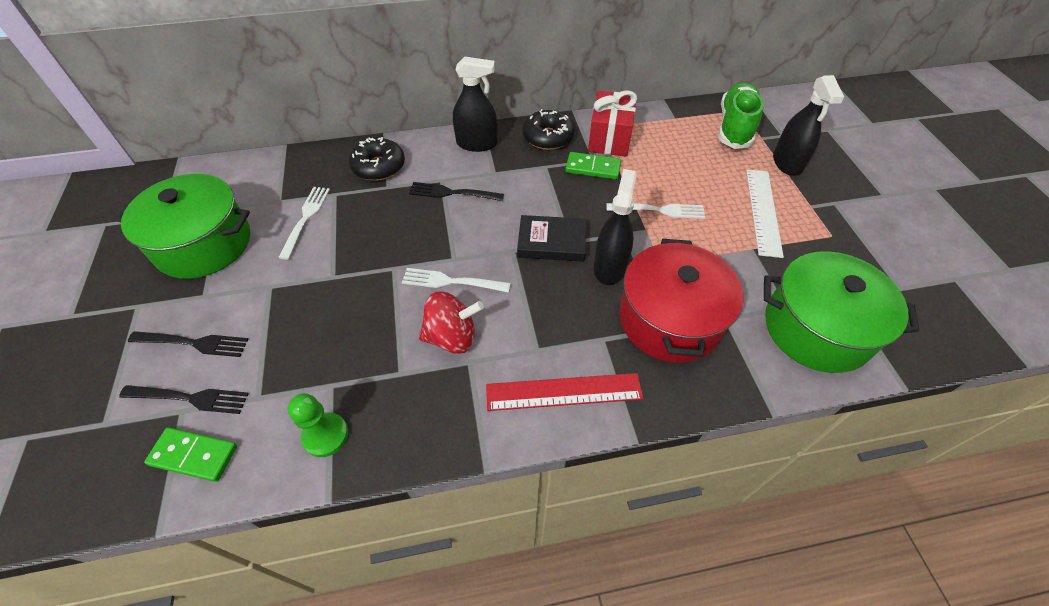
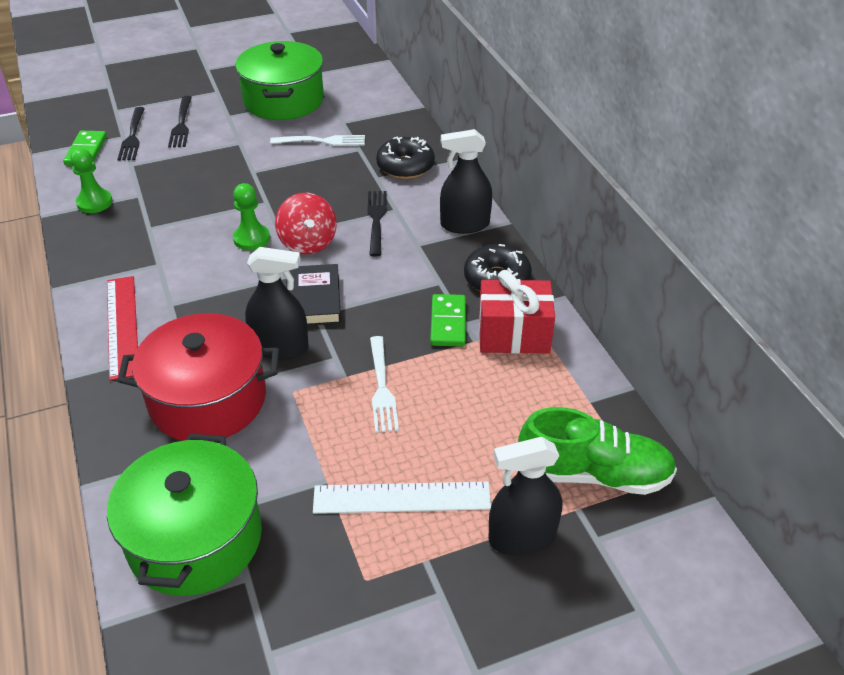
camera: 80 degrees right, 10 degrees down
(451, 281) = (251, 239): white fork -> green pawn
(452, 337) = (185, 250): red spinning top -> red spinning top (308, 243)
(477, 144) = (465, 224): black spray bottle -> black spray bottle turned 90 degrees clockwise

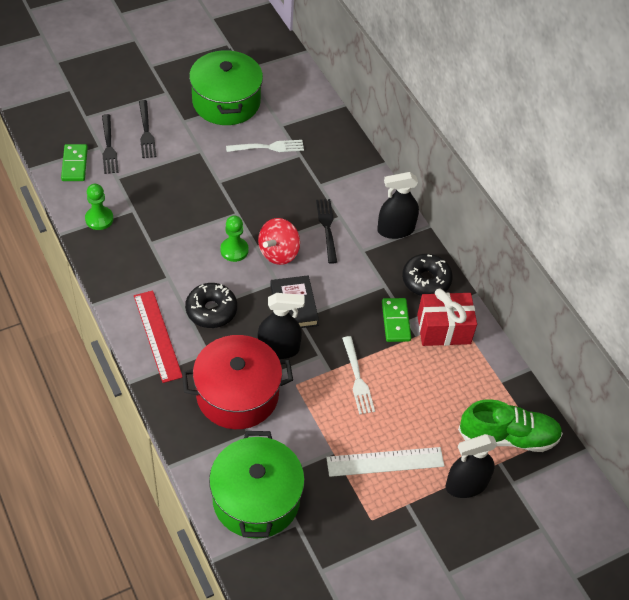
camera: 10 degrees left, 10 degrees up
(308, 243) = (278, 253): red spinning top -> red spinning top turned 60 degrees clockwise
(405, 166) = (340, 172): black donut -> black donut (211, 310)

